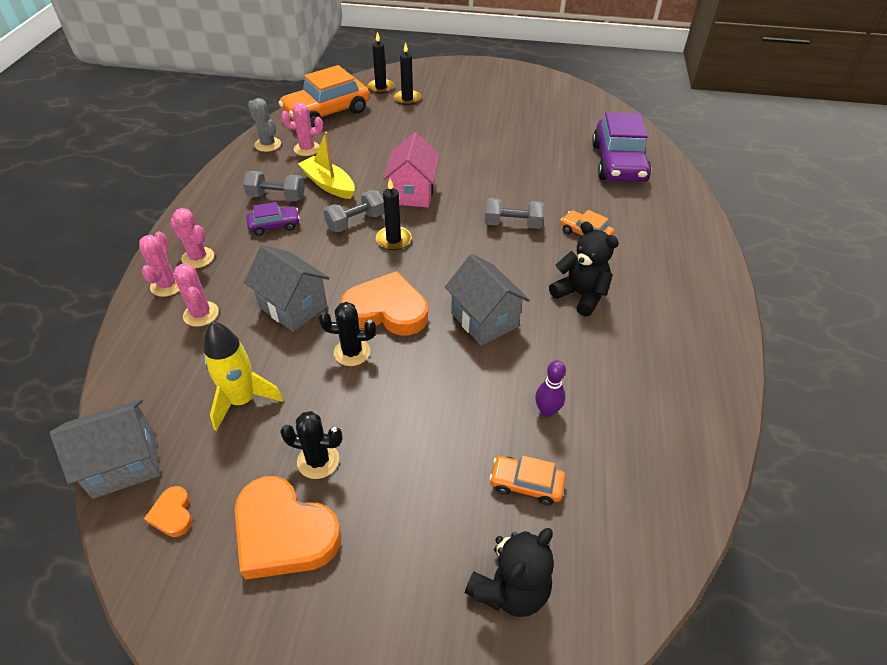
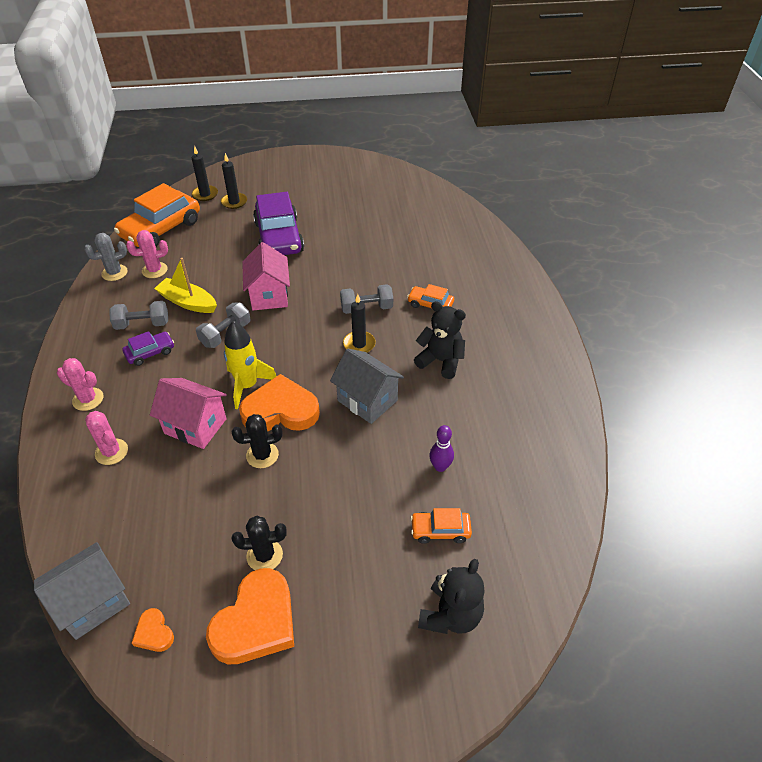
camera: 15 degrees left, 0 degrees up
(167, 285) = (68, 432): pink cactus -> none
(242, 400) = (180, 521): yellow rocket -> yellow rocket (247, 386)
(268, 144) = (114, 273): grey cactus -> grey cactus turned 60 degrees counterclockwise
(284, 532) = (256, 622): orange heart -> orange heart turned 75 degrees counterclockwise
(293, 307) = (195, 426): grey house -> pink house
(393, 240) = (266, 344): black candle -> black candle (359, 344)
(618, 163) = (441, 232): purple car -> purple car (279, 237)

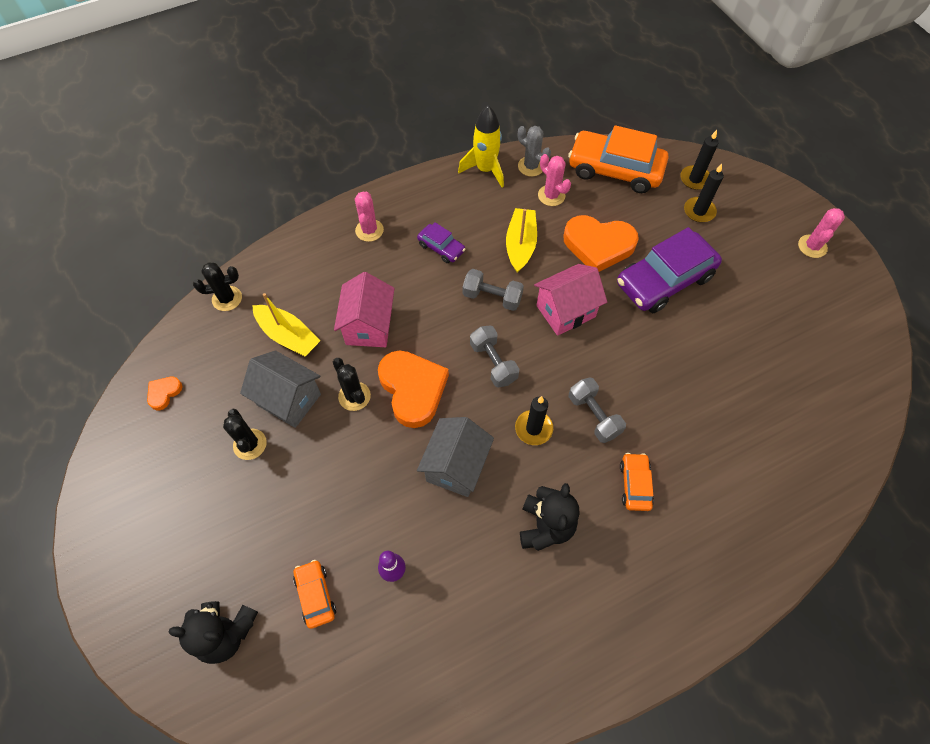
camera: 70 degrees right, 15 degrees up
(74, 544) = (227, 298): none -> black cactus
(93, 602) = (180, 338): grey house -> grey house (289, 399)
(111, 452) = (320, 277): pink cactus -> pink cactus (812, 246)
(142, 324) = (474, 223): grey dumbbell -> grey dumbbell (493, 363)
(161, 495) = (288, 336): none -> yellow boat
(247, 386) = (432, 347): yellow rocket -> yellow rocket (485, 170)
(256, 622) = (187, 464): orange heart -> orange heart (598, 245)

